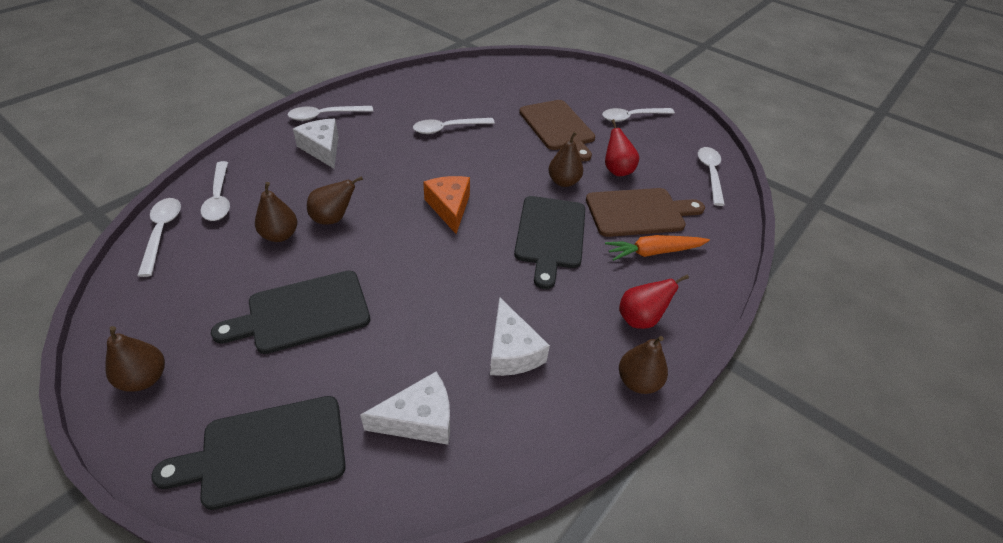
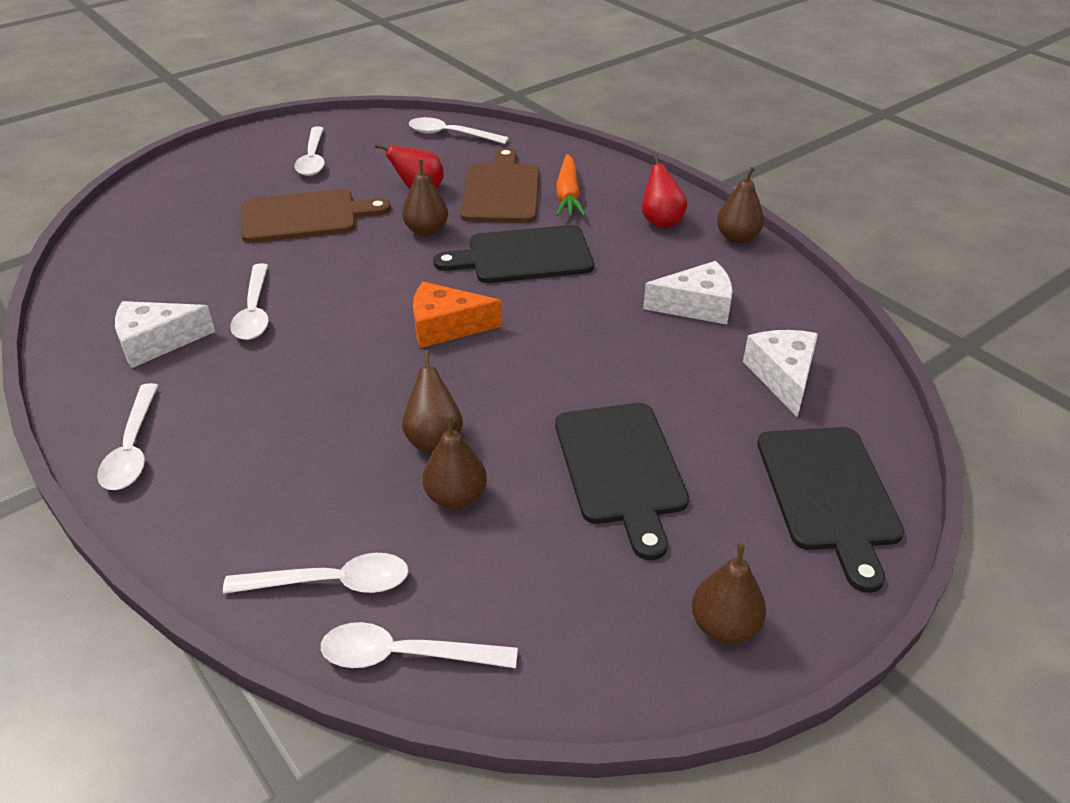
camera: 75 degrees left, 5 degrees down
(322, 149) = (240, 451): white cheese -> white cheese (156, 342)
(550, 235) = (523, 256): black cutting board -> black cutting board turned 150 degrees clockwise

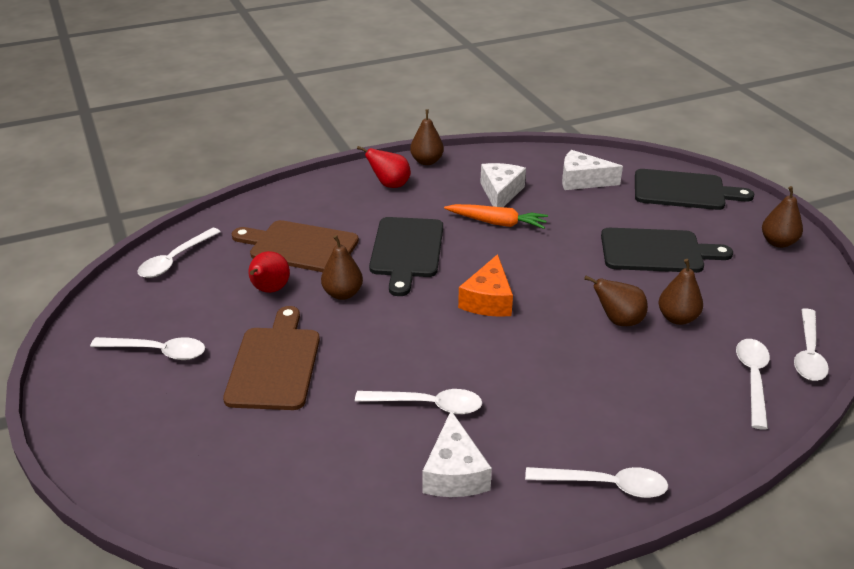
camera: 75 degrees left, 5 degrees down
(568, 194) = (326, 216): orange carrot -> orange carrot (496, 223)

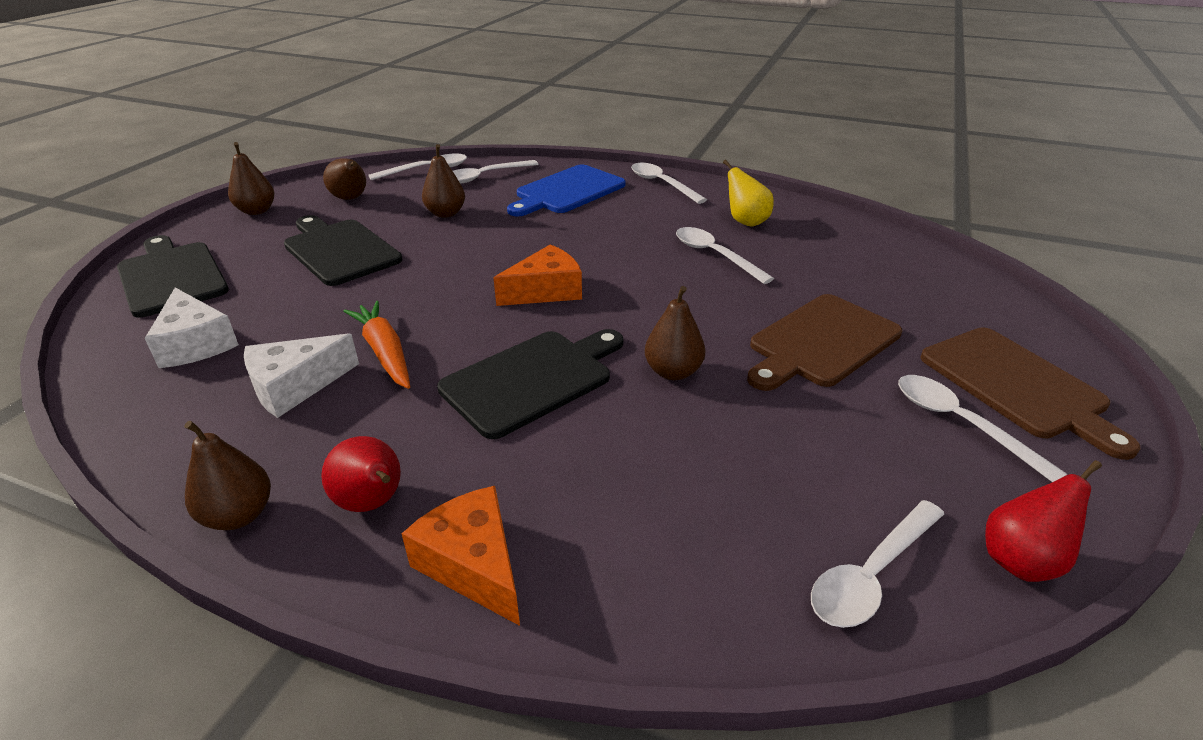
camera: 135 degrees left, 0 degrees up
(175, 260) = (871, 574): white spoon -> white spoon turned 150 degrees clockwise
(269, 290) = (756, 426): red pear -> red pear (1021, 560)
(300, 246) = (649, 470): brown cutting board -> brown cutting board (1017, 386)
(326, 191) = (473, 564): none -> orange cheese
(454, 473) = (745, 222): white cheese -> yellow pear
(618, 321) = (485, 231): brown pear -> brown pear (350, 198)
(657, 408) = (567, 191): none -> blue cutting board

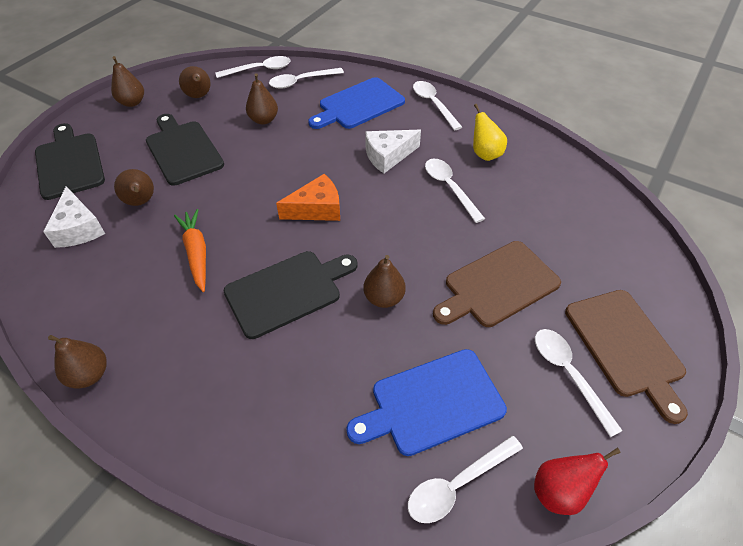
camera: 10 degrees right, 15 degrees up
(288, 307) = (141, 202): none -> brown pear
(295, 386) = (135, 275): white cheese -> white cheese (388, 156)
(372, 503) = (167, 378): red pear -> none
(473, 564) = (218, 434): orange cheese -> none
(789, 480) = (432, 402): none -> blue cutting board

